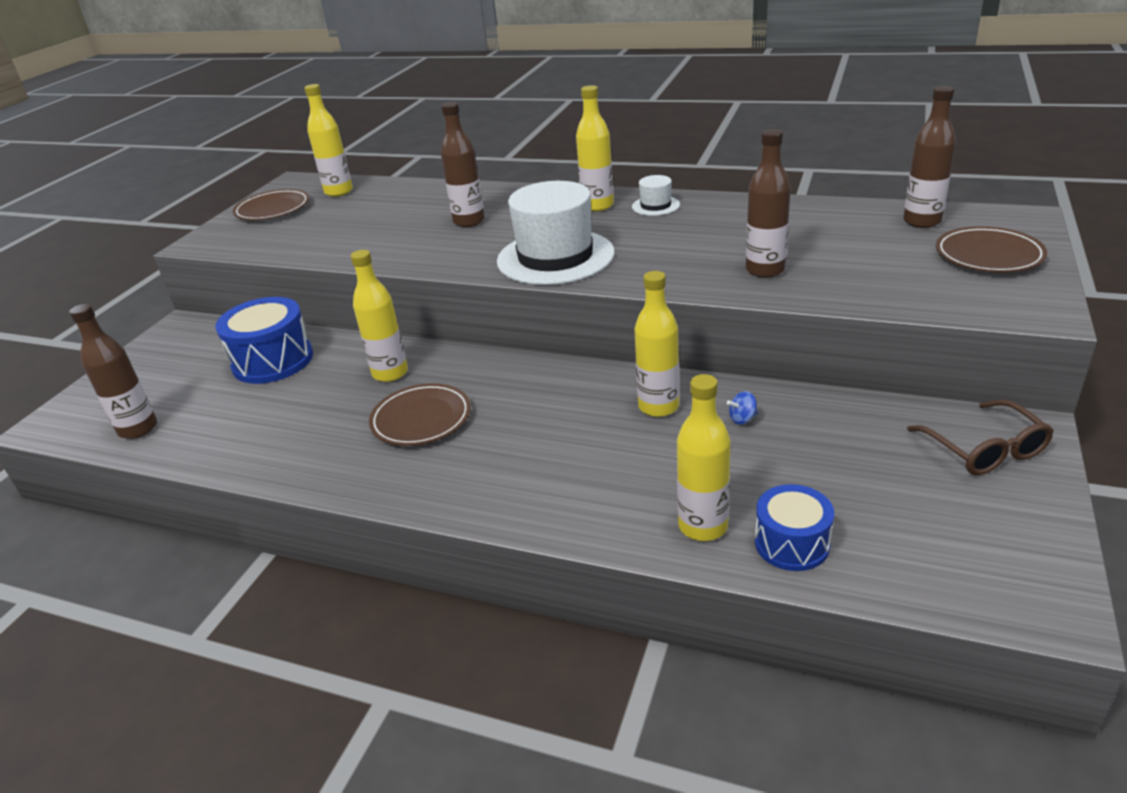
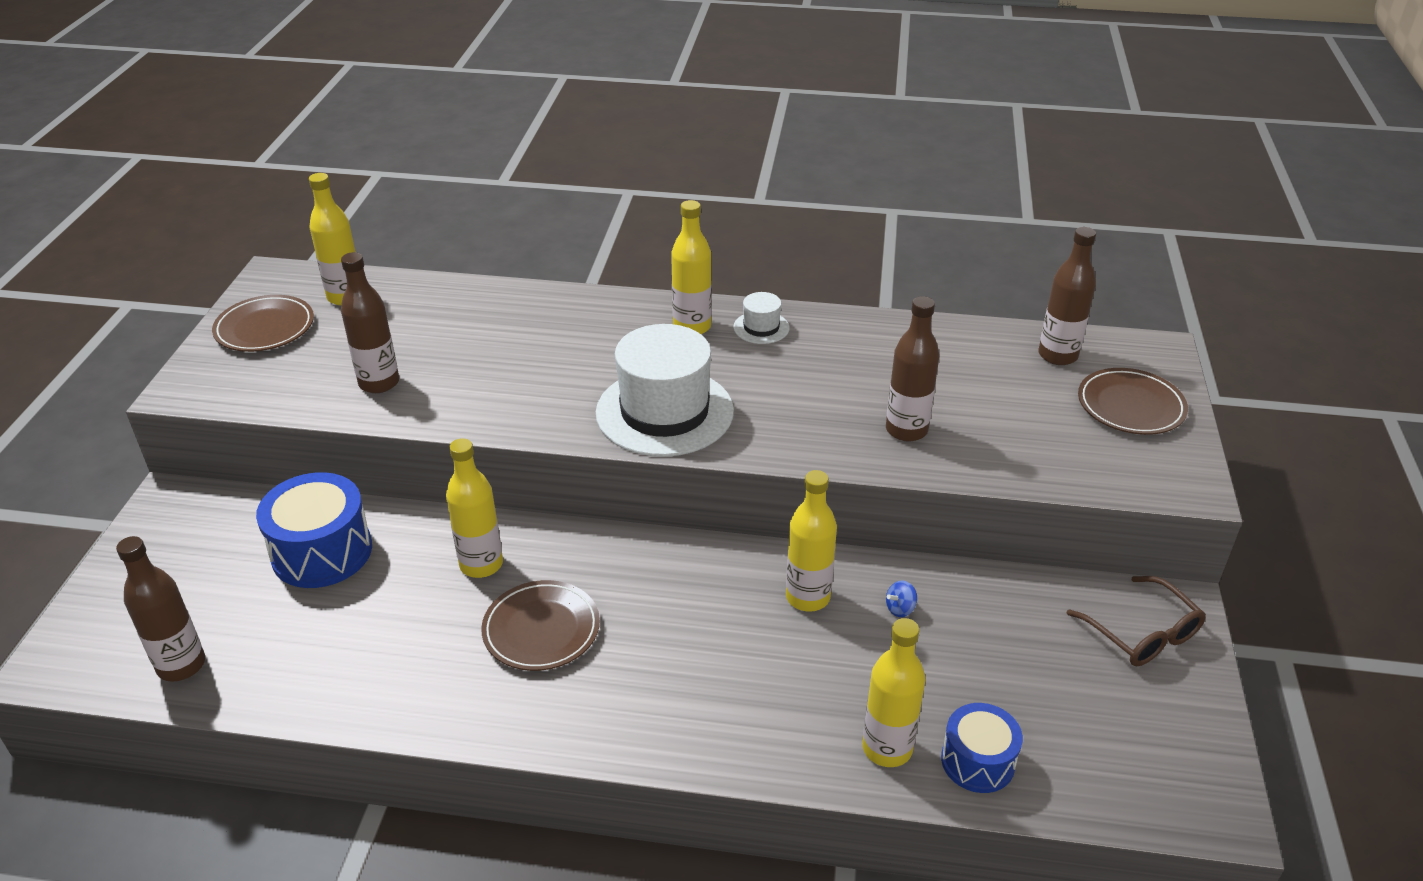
camera: 15 degrees left, 5 degrees up
(469, 221) = (539, 352): brown bottle -> brown bottle (379, 383)

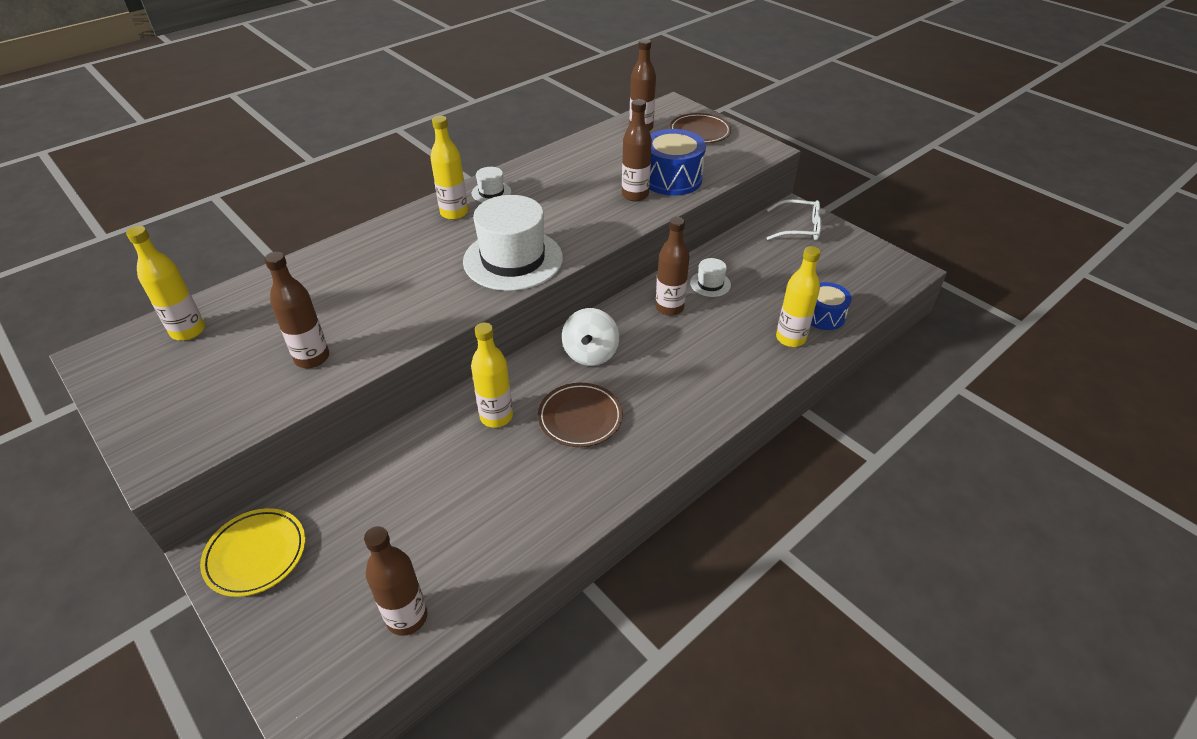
camera: 50 degrees left, 5 degrees up
(183, 523) = (256, 554): none -> yellow plate
(265, 328) = (156, 387): brown plate -> none
(322, 552) = (388, 488): blue drum -> blue drum (672, 179)
(650, 577) = (590, 354): none -> white spinning top
(807, 597) = (669, 308): yellow bottle -> brown bottle
(900, 609) = (710, 284): blue spinning top -> white hat
(1142, 634) = (799, 228): brown glasses -> white glasses

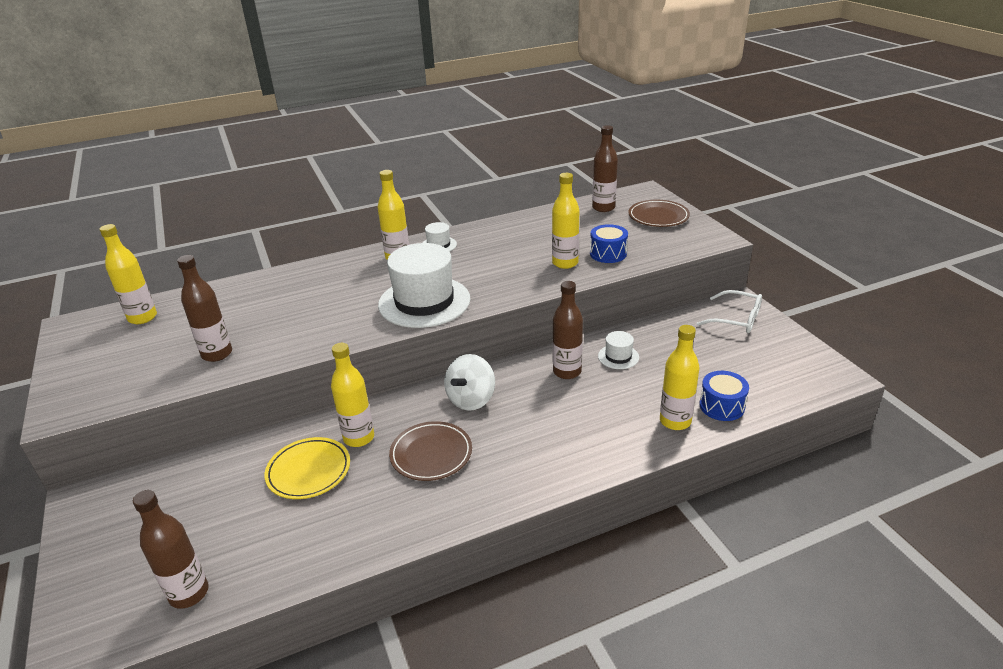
camera: 20 degrees right, 10 degrees down
(256, 554) = (108, 508): yellow plate -> yellow plate (309, 471)
(635, 195) = (565, 263): brown bottle -> yellow bottle
(672, 179) = (608, 254): blue drum -> blue drum, size x0.63

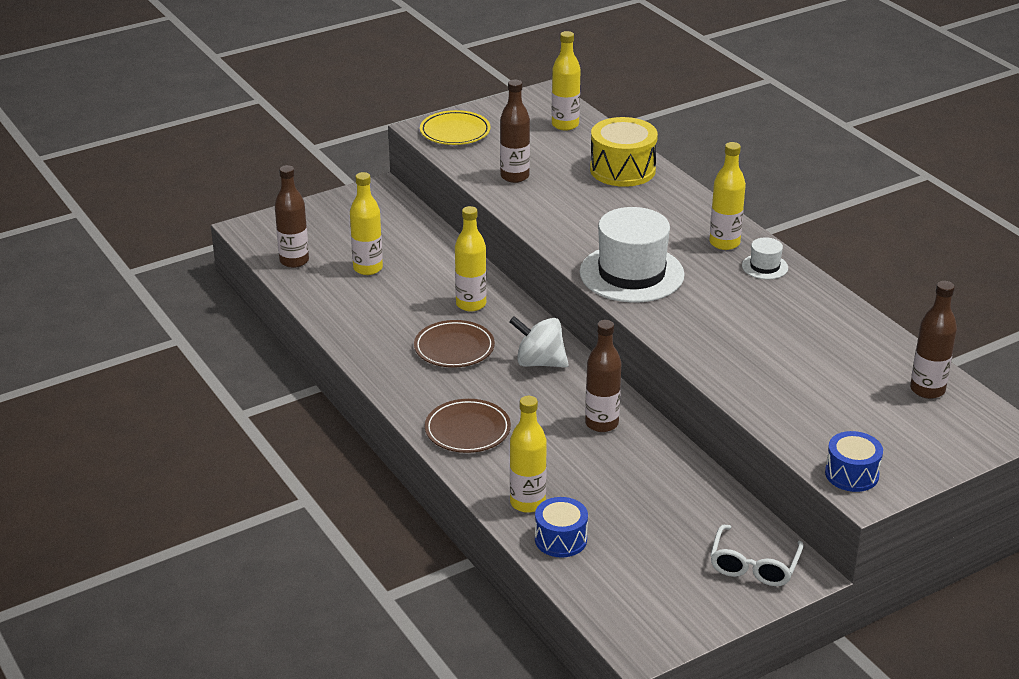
camera: 80 degrees right, 0 degrees up
(251, 293) = (622, 170): none -> yellow drum
(309, 471) = (424, 286): yellow plate -> yellow plate (455, 132)
(565, 263) = (748, 363): yellow bottle -> yellow bottle (368, 268)
(608, 254) = (785, 396): blue drum -> blue drum (851, 474)
(618, 357) = (640, 461): white hat -> none
(658, 217) = (917, 440): brown plate -> brown plate (467, 430)

